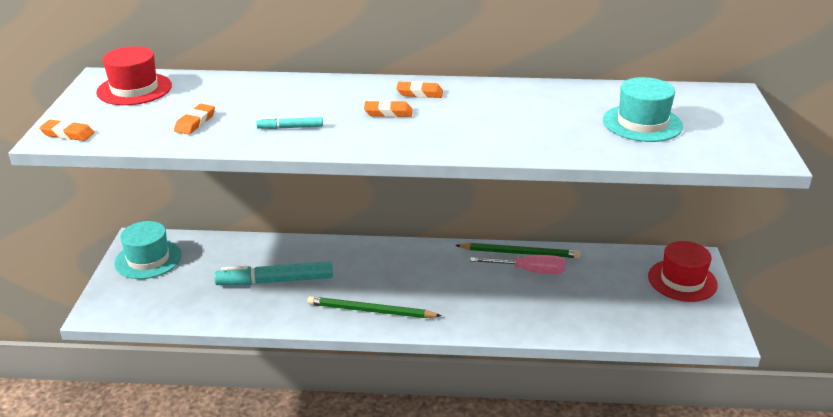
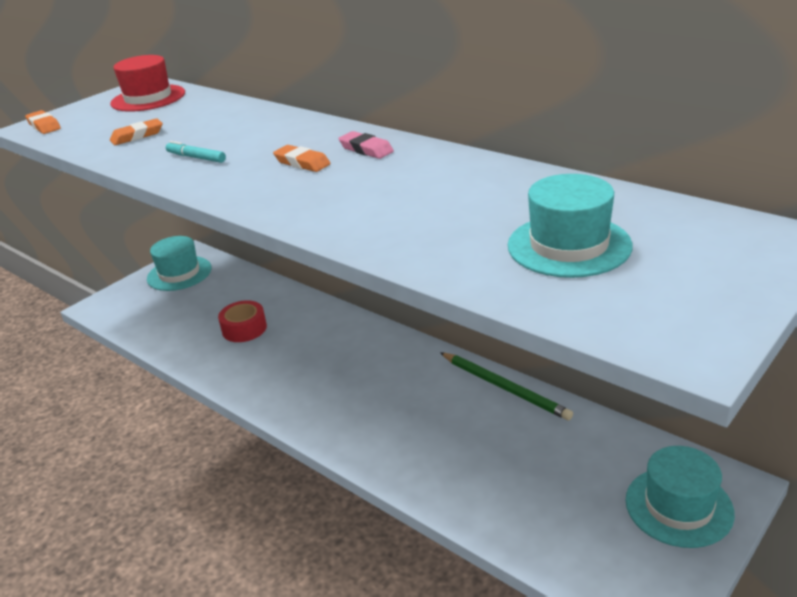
camera: 40 degrees right, 0 degrees up
(275, 281) = (244, 329): turquoise marker -> red tape
(370, 311) = (286, 391): green pencil -> none
(419, 93) = (366, 149): orange eraser -> pink eraser
(529, 271) = (491, 413): pink screwdriver -> none
(682, 280) = (678, 506): red hat -> turquoise hat

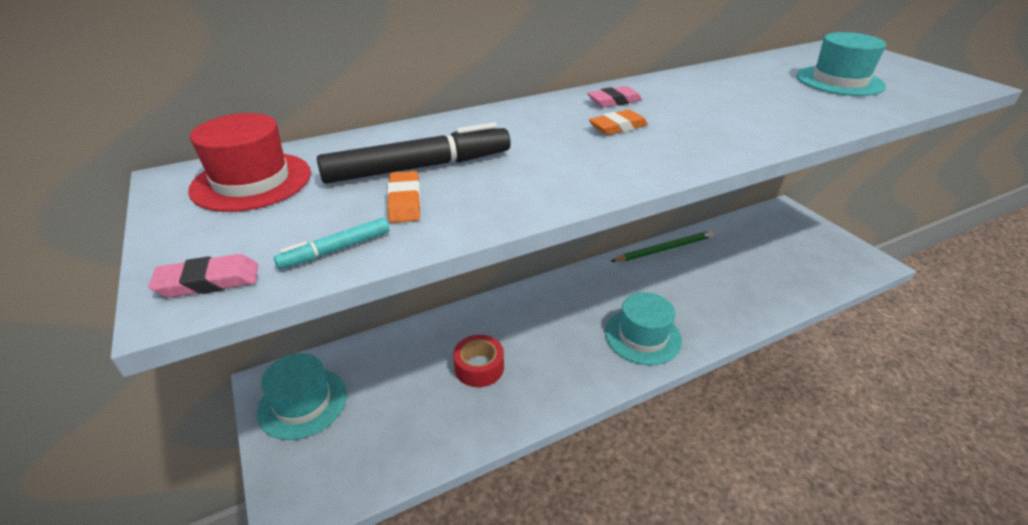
camera: 70 degrees left, 5 degrees up
(44, 126) = (209, 281): orange eraser -> pink eraser
(186, 126) = (419, 167): none -> black marker
(196, 158) = (539, 172): turquoise marker -> turquoise marker (336, 250)
(678, 506) = (797, 229): turquoise hat -> turquoise hat (642, 336)

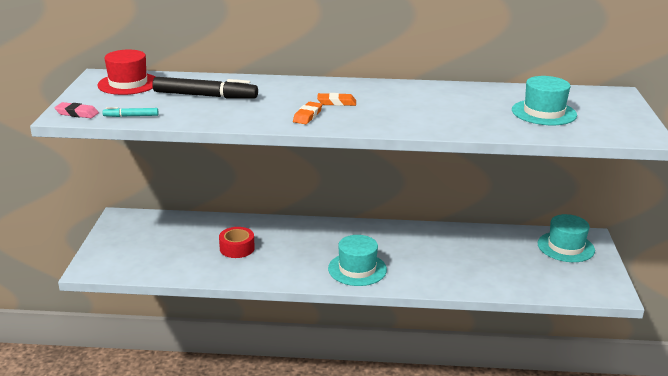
camera: 30 degrees right, 10 degrees down
(303, 403) = (129, 231): turquoise hat -> turquoise hat (565, 247)
(404, 201) = (180, 107): orange eraser -> orange eraser (307, 116)
(614, 101) = (361, 90): pink eraser -> none
(664, 249) = (441, 230): green pencil -> none

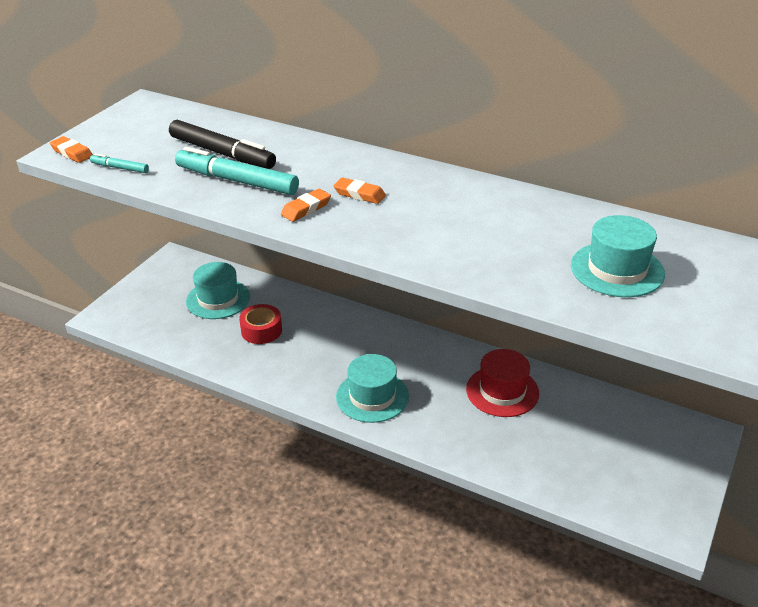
camera: 25 degrees right, 10 degrees up
(77, 113) = (72, 153): pink eraser -> orange eraser
(128, 84) = (159, 119): red hat -> red hat (502, 391)
(236, 109) = (237, 181): none -> turquoise marker
(565, 247) = (661, 439): turquoise hat -> turquoise hat (218, 299)

